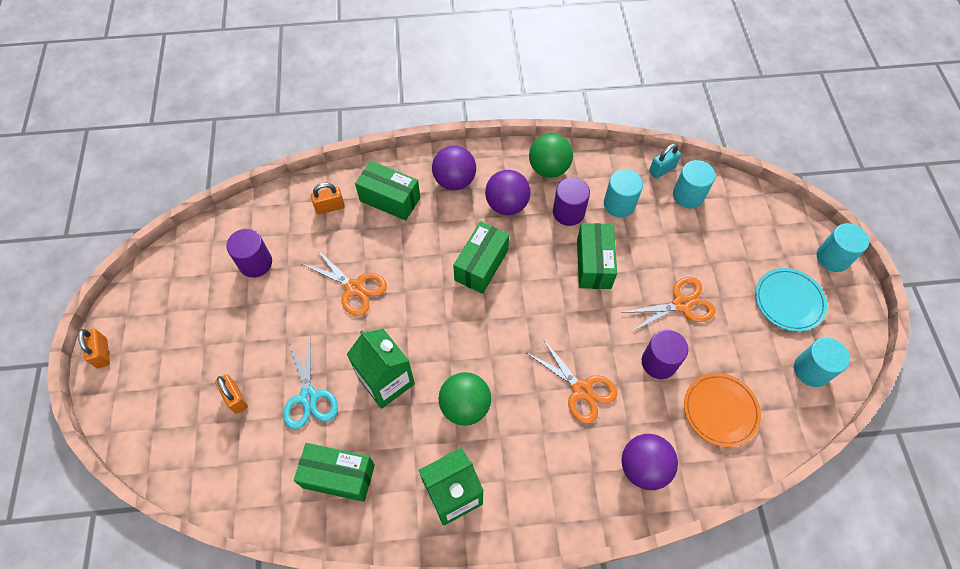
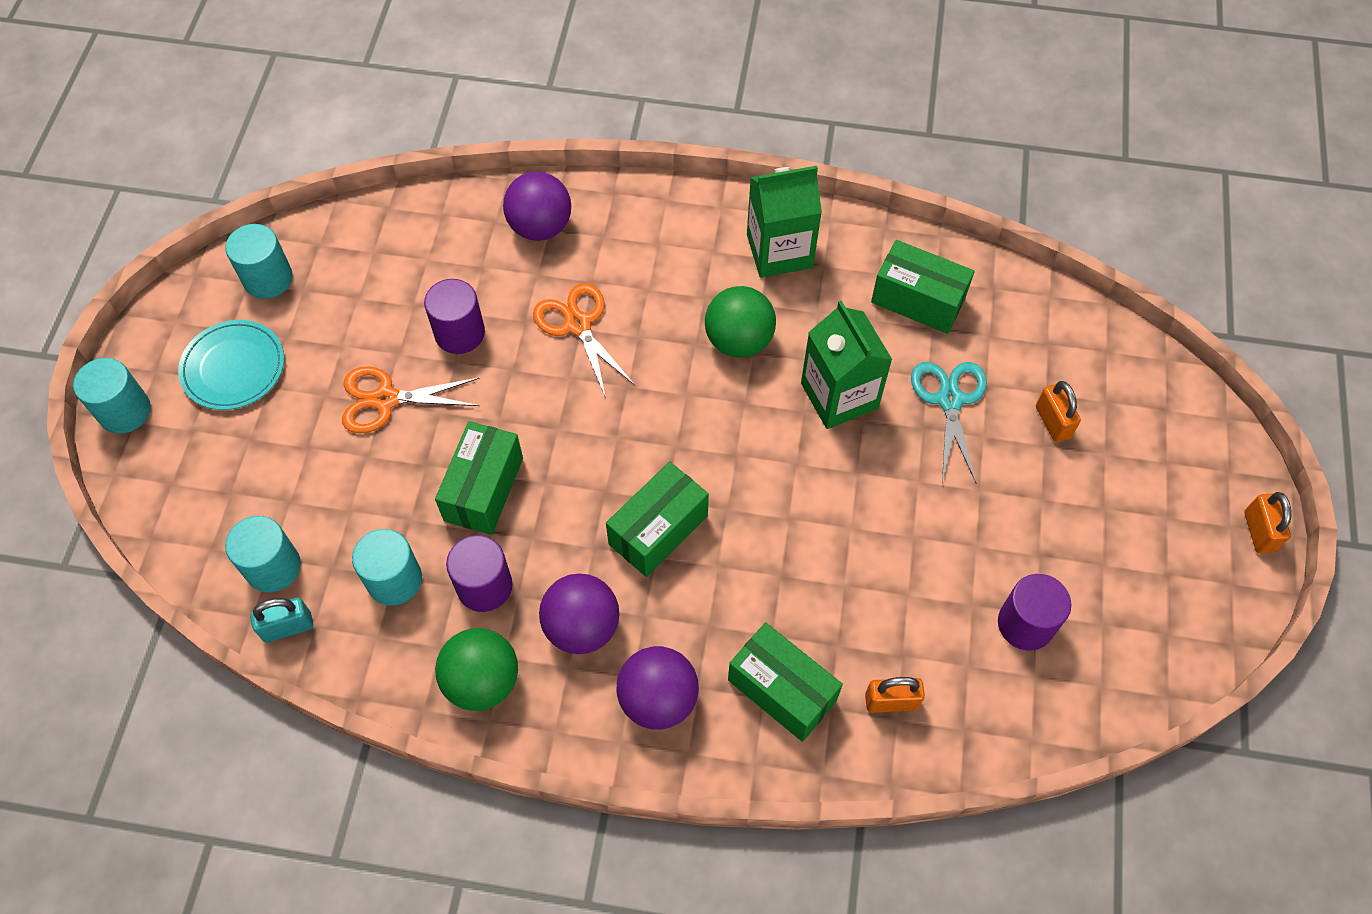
camera: 165 degrees left, 0 degrees up
(354, 288) = (866, 541): orange scissors -> none
(720, 410) = (413, 262): orange plate -> none

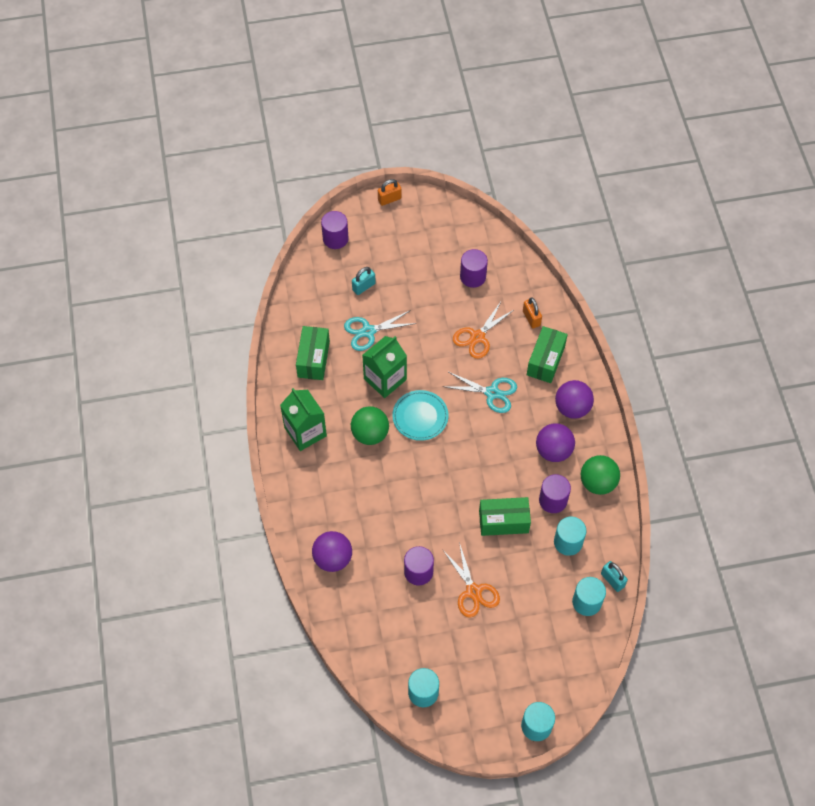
camera: 110 degrees left, 0 degrees up
(233, 367) = (486, 681): turquoise plate -> turquoise plate (420, 416)
(578, 325) = (390, 514): orange scissors -> orange scissors (477, 337)
(658, 530) = (491, 435): green box -> none
(746, 563) = (492, 393): none -> turquoise scissors
(1052, 422) = (363, 286): orange padlock -> turquoise padlock
(1177, 408) = (335, 238): none -> purple cylinder

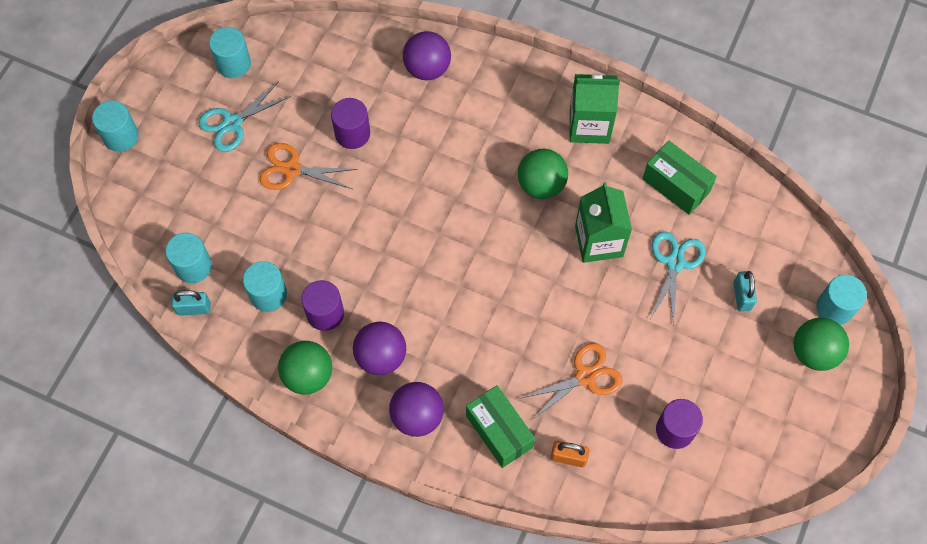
camera: 125 degrees right, 5 degrees up
(335, 238) = (834, 308): purple cylinder -> turquoise cylinder
(372, 235) = (814, 352): none -> green ball
(389, 199) = (859, 408): orange padlock -> none
(420, 416) = (525, 247): turquoise plate -> none
(477, 337) = (585, 376): orange scissors -> orange scissors turned 75 degrees clockwise
(492, 393) = (500, 341): turquoise scissors -> turquoise scissors (232, 123)
(503, 522) = (341, 247): green box -> none

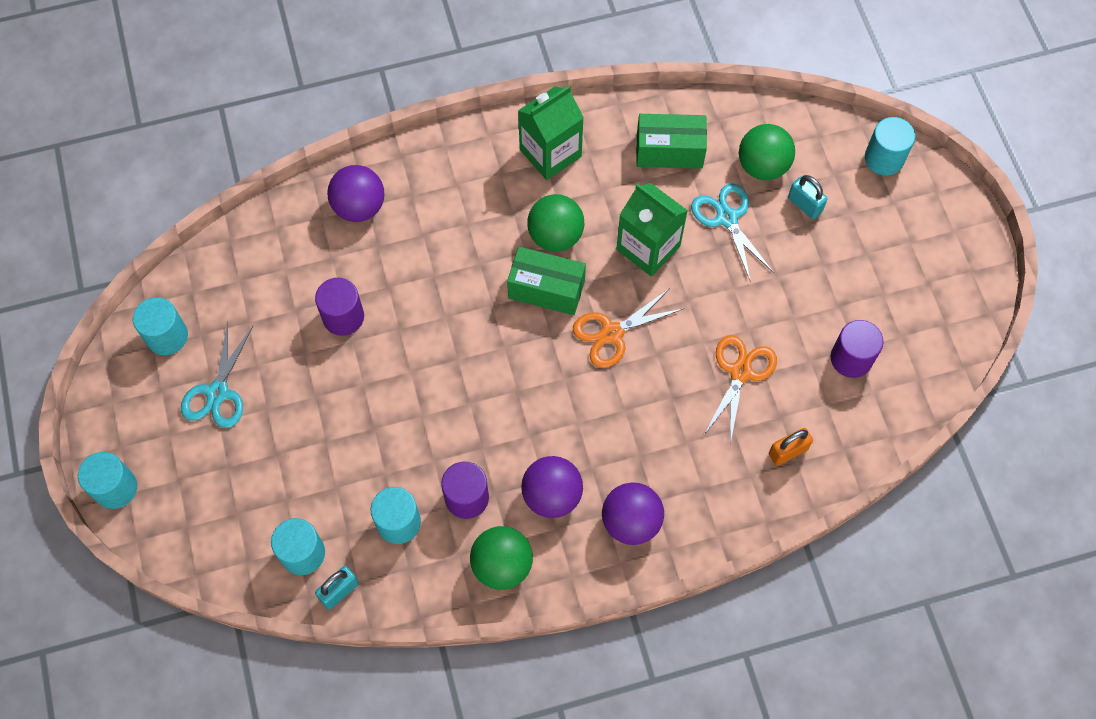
camera: 40 degrees left, 0 degrees up
(292, 169) = (315, 392): orange scissors -> orange scissors (612, 333)
(499, 431) = (711, 477): green box -> green box (546, 289)
(814, 352) = (900, 207): green ball -> green ball (762, 166)

